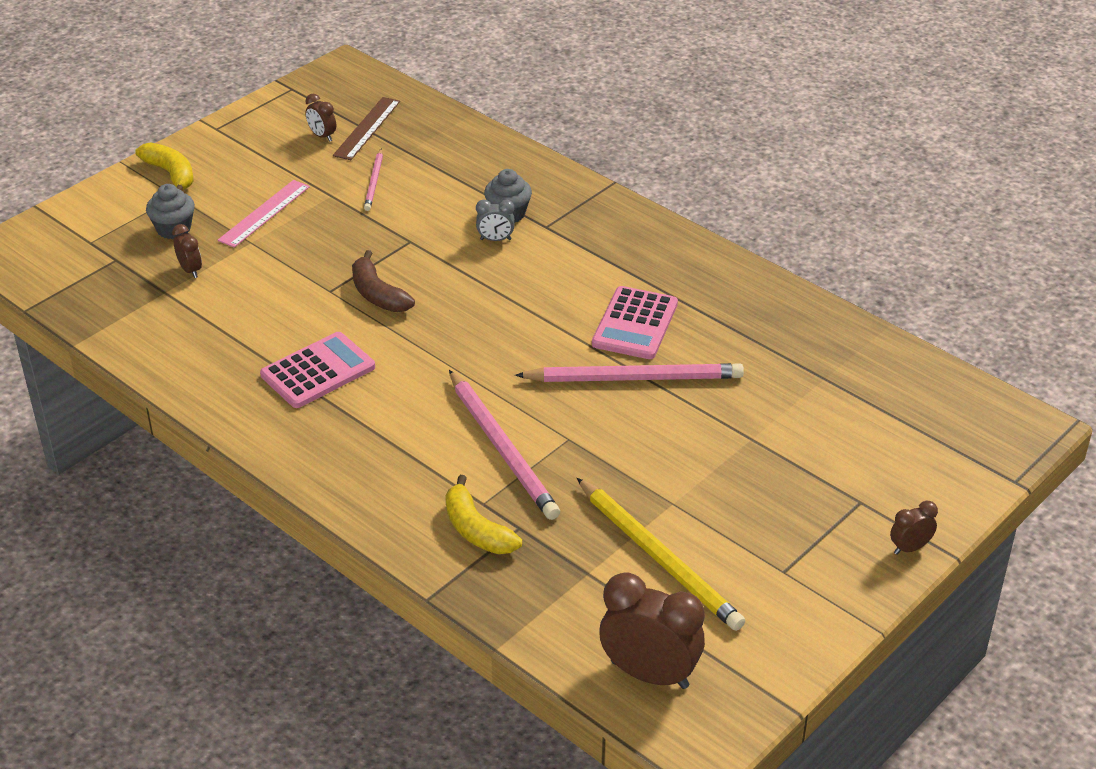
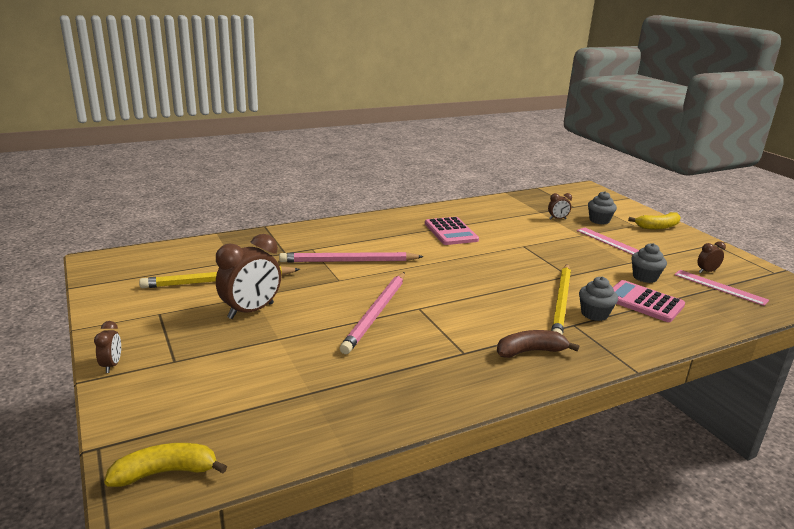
camera: 110 degrees right, 15 degrees down
(367, 128) = (719, 287): brown ruler -> pink ruler
(374, 182) = (645, 277): pink pencil -> grey cupcake
(378, 294) = (513, 256): brown banana -> brown banana (530, 351)
(477, 530) = (295, 243): yellow banana -> yellow banana (165, 472)
(495, 239) = (561, 302): grey clock -> yellow pencil
(635, 324) = (434, 329): pink calculator -> pink calculator (643, 302)
(649, 674) = (151, 259): brown clock -> brown clock (251, 311)

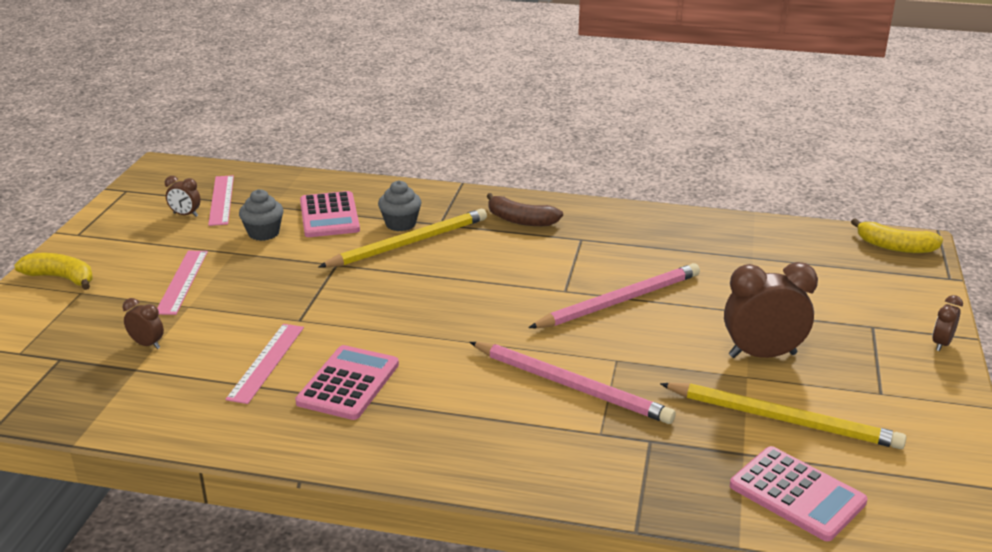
camera: 140 degrees left, 5 degrees up
(197, 254) = (797, 494): none -> pink calculator
(499, 228) = (266, 362): none -> pink ruler
(599, 220) = (101, 318): grey cupcake -> none

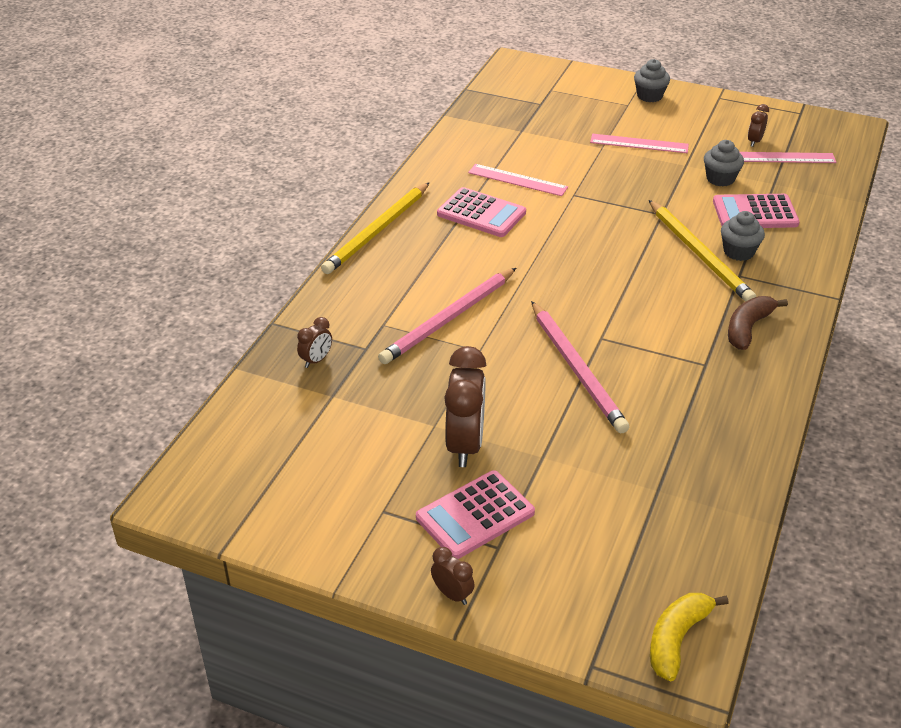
camera: 100 degrees right, 10 degrees up
(61, 278) = (649, 96): yellow banana -> grey cupcake
(147, 344) = (551, 133): brown clock -> brown clock (316, 360)
(782, 419) = (367, 431): yellow pencil -> yellow pencil (377, 231)
(797, 494) = (274, 412): pink calculator -> pink calculator (475, 515)

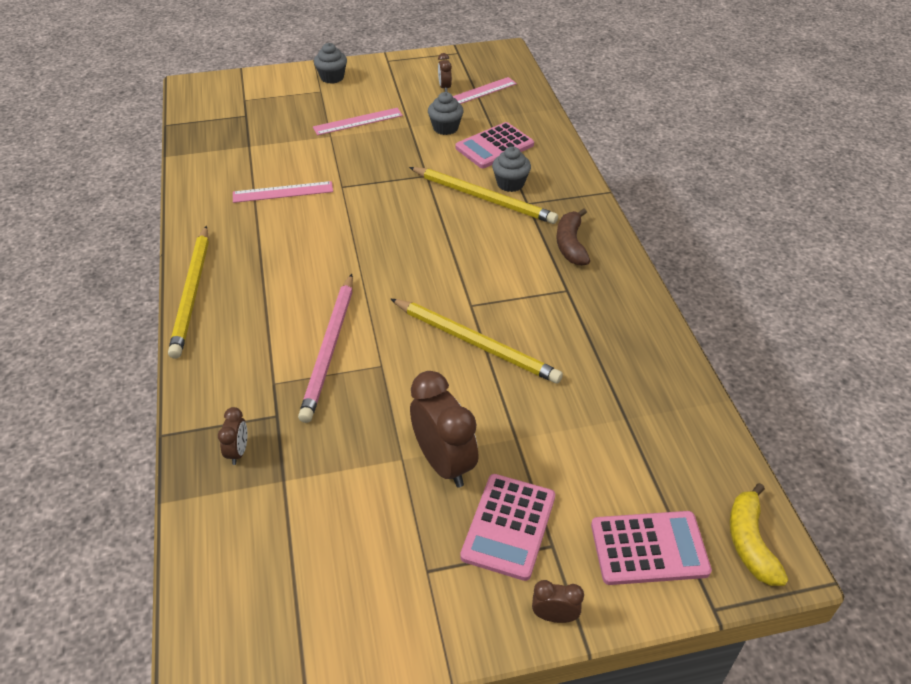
camera: 35 degrees left, 5 degrees up
(481, 213) = (276, 236): pink calculator -> pink calculator (649, 548)
(576, 369) = (475, 343): pink pencil -> yellow pencil

